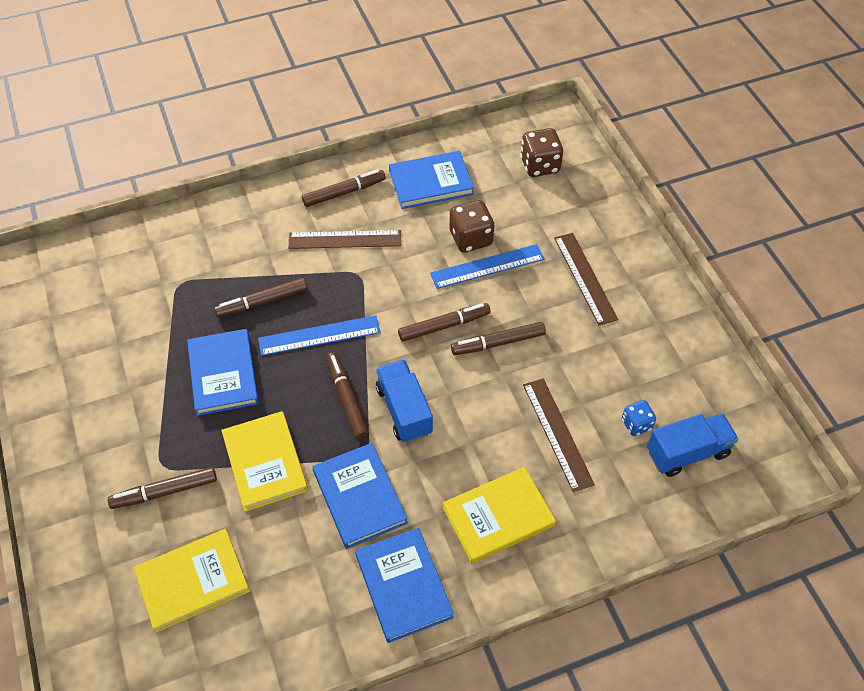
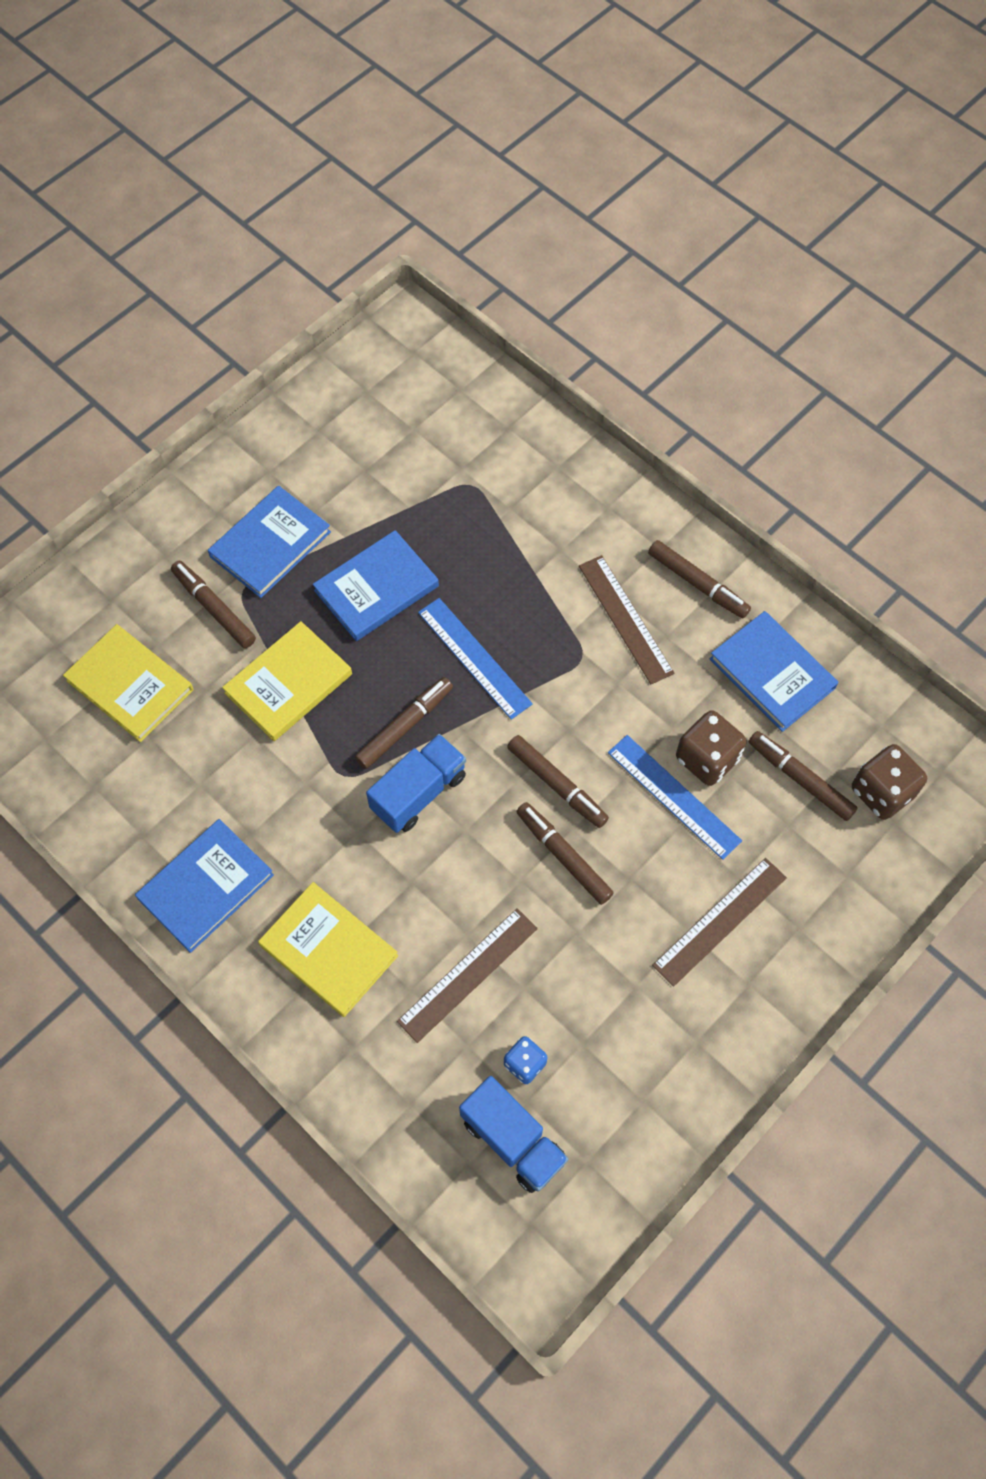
camera: 65 degrees right, 10 degrees up
(262, 302) = (489, 578): brown marker -> brown marker (800, 779)
(359, 497) = (289, 796): blue book -> blue book (270, 544)

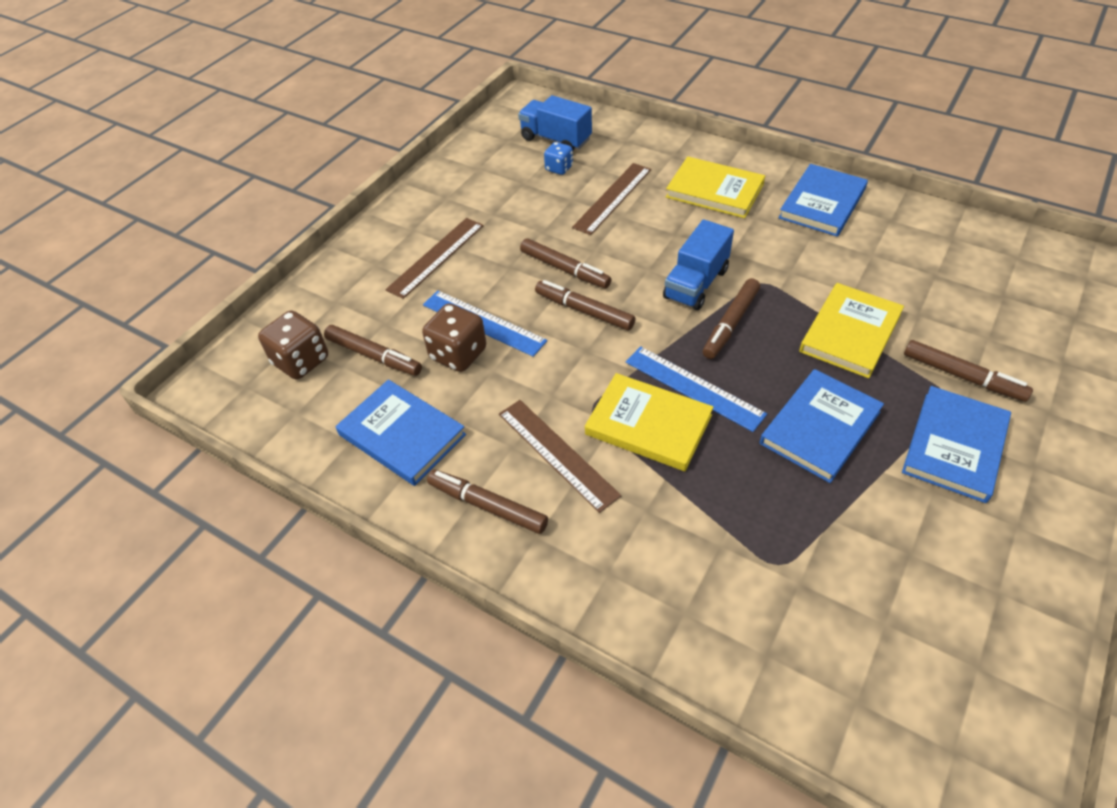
camera: 170 degrees right, 15 degrees down
(130, 685) = (984, 304): yellow book -> yellow book (648, 425)

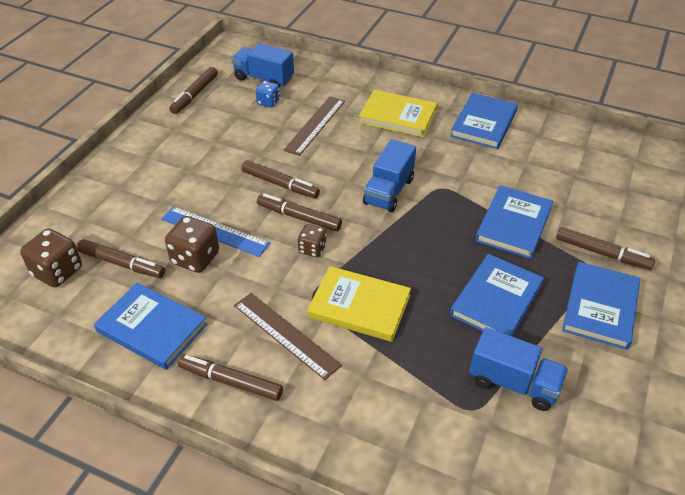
camera: 10 degrees left, 5 degrees down
(436, 257) = (169, 179): brown ruler -> none
(597, 351) = (312, 249): none -> brown dice
(694, 388) = (393, 274): blue ruler -> none
(730, 324) = (419, 222): brown marker -> brown marker (195, 95)
(833, 535) = (513, 383): none -> blue truck
(850, 333) = (513, 224): yellow book -> blue book

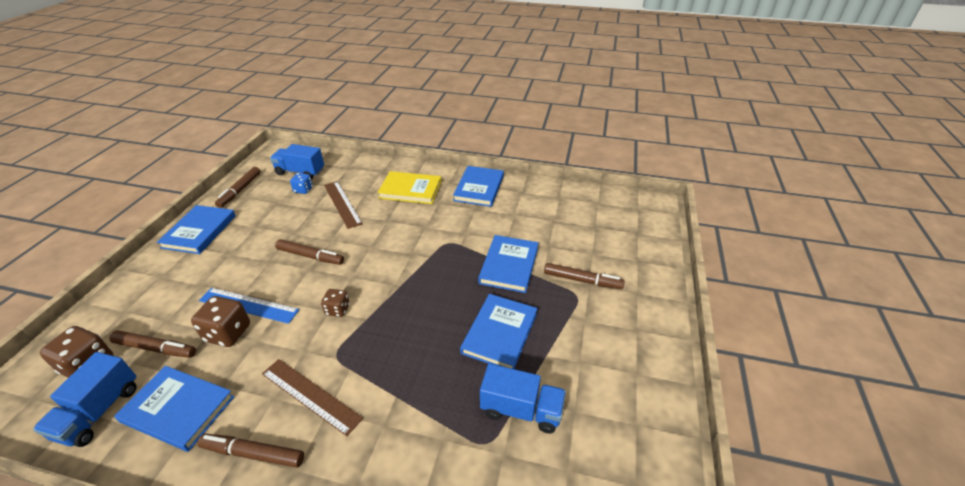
camera: 10 degrees left, 5 degrees down
(299, 217) = (326, 283): brown marker -> none
(315, 125) = (342, 204): brown ruler -> brown ruler turned 45 degrees counterclockwise
(359, 306) = (379, 357): yellow book -> none
(388, 191) = (404, 251): blue truck -> blue truck (99, 411)
(600, 307) = (587, 327): blue book -> blue book (199, 231)

